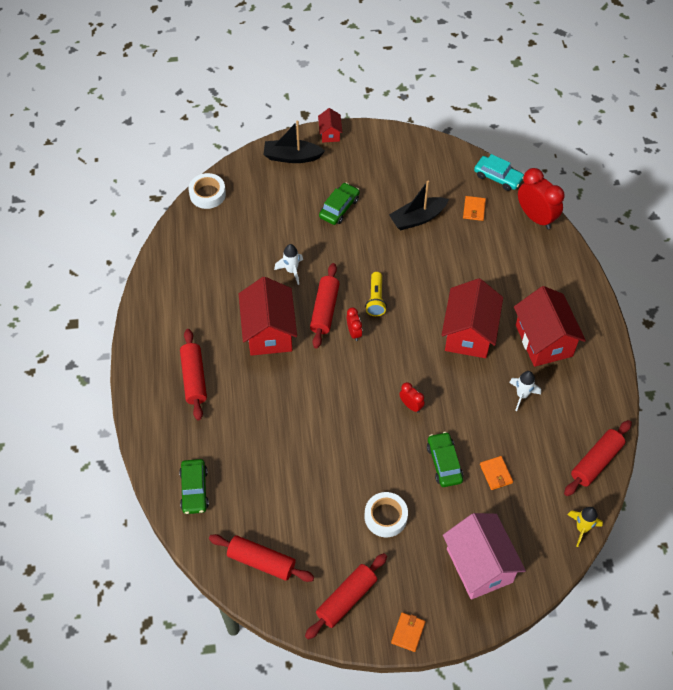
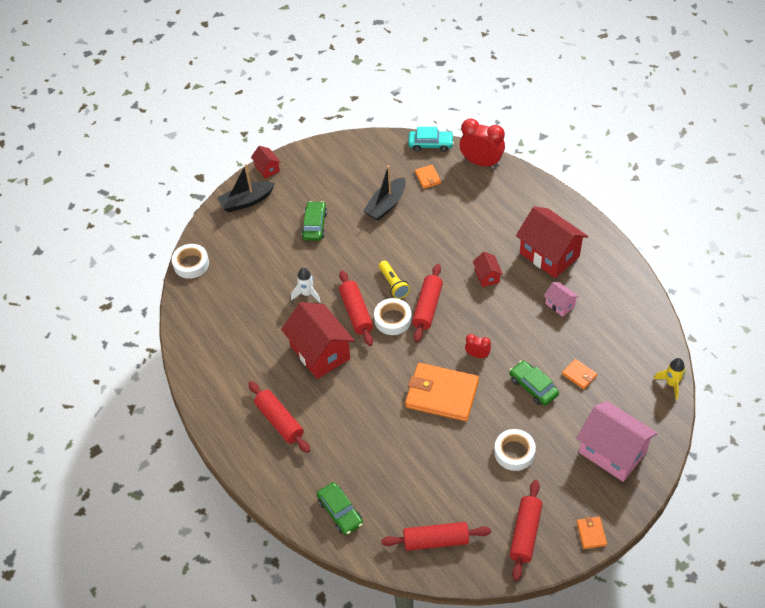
camera: 25 degrees left, 5 degrees down
(354, 333) = (393, 319): red clock -> white tape
(354, 427) = (442, 394): none -> orange wallet
(469, 333) = (487, 276): red house -> red house, size x0.48
(522, 395) = (560, 305): white rocket -> pink house
(596, 462) = (649, 328): red rolling pin -> red rolling pin (427, 307)

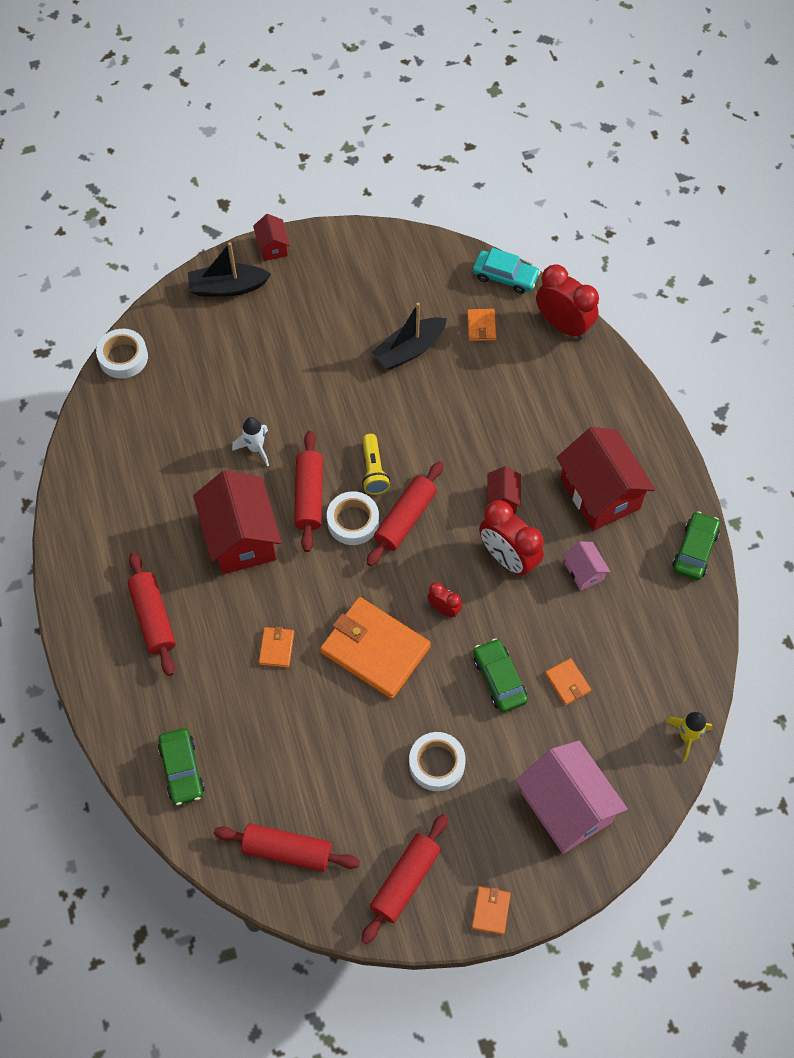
camera: 15 degrees right, 10 degrees up
(314, 225) = (303, 350): green car -> green car (695, 550)
(374, 414) = (276, 648): none -> orange wallet
(506, 311) = (508, 558): none -> red clock

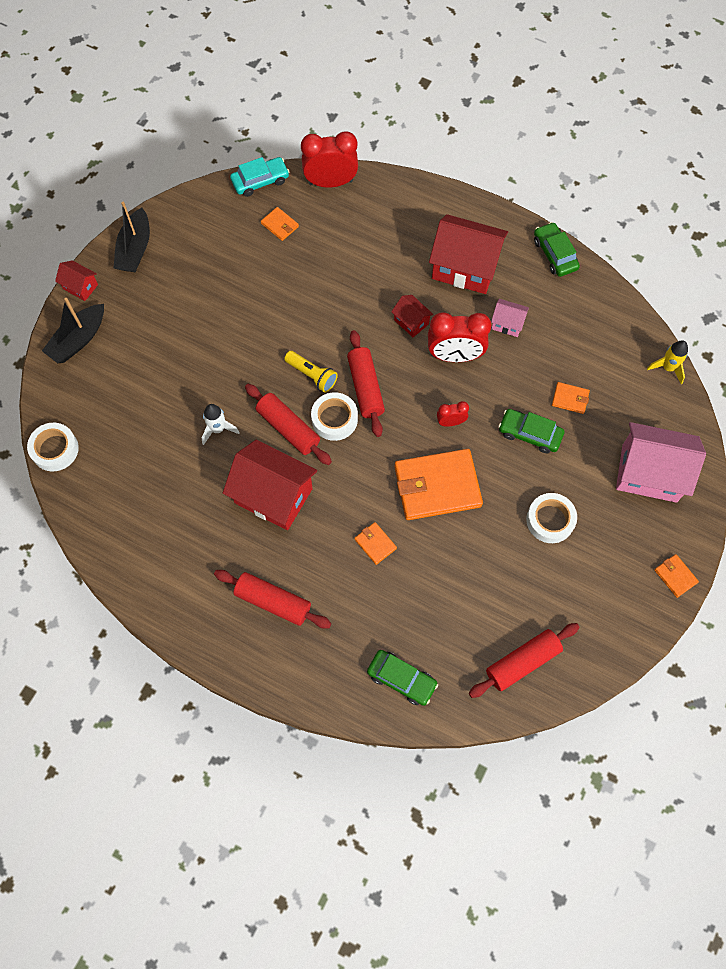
camera: 45 degrees left, 5 degrees up
(405, 881) = (609, 608): red rolling pin -> none
(409, 350) = (250, 278): black boat -> black boat (135, 249)

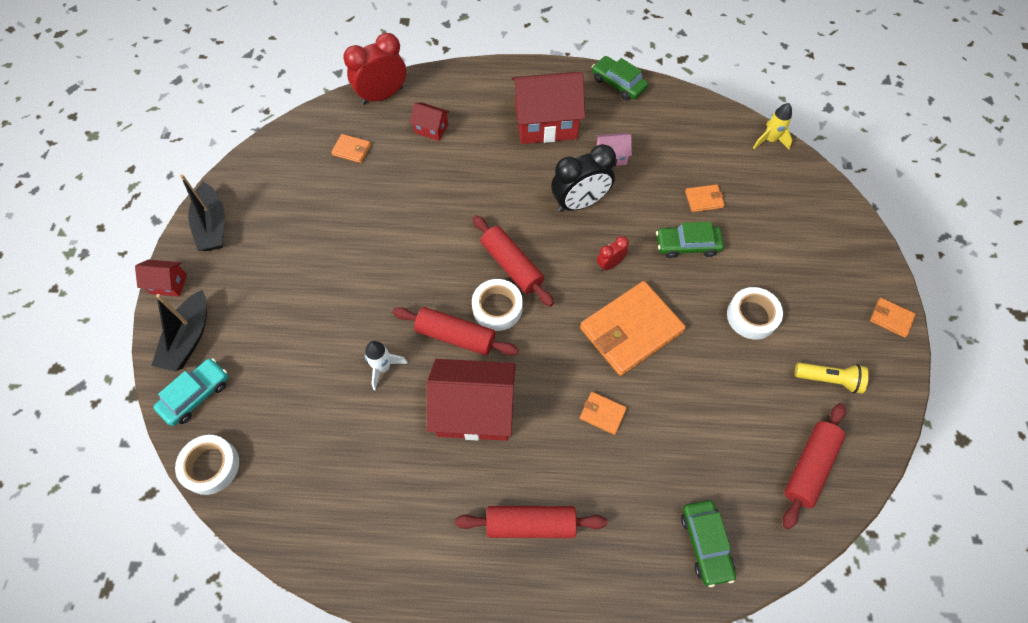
camera: 25 degrees left, 5 degrees down
(260, 181) = (313, 118): turquoise car -> turquoise car (196, 395)
(312, 375) = (453, 275): yellow flashlight -> yellow flashlight (828, 379)
(401, 679) = (705, 543): green car -> green car turned 75 degrees clockwise
(411, 322) = (523, 189): red house -> red house (431, 129)
(455, 355) = (579, 203): red clock -> black clock
(649, 473) = (811, 236): pink house -> none

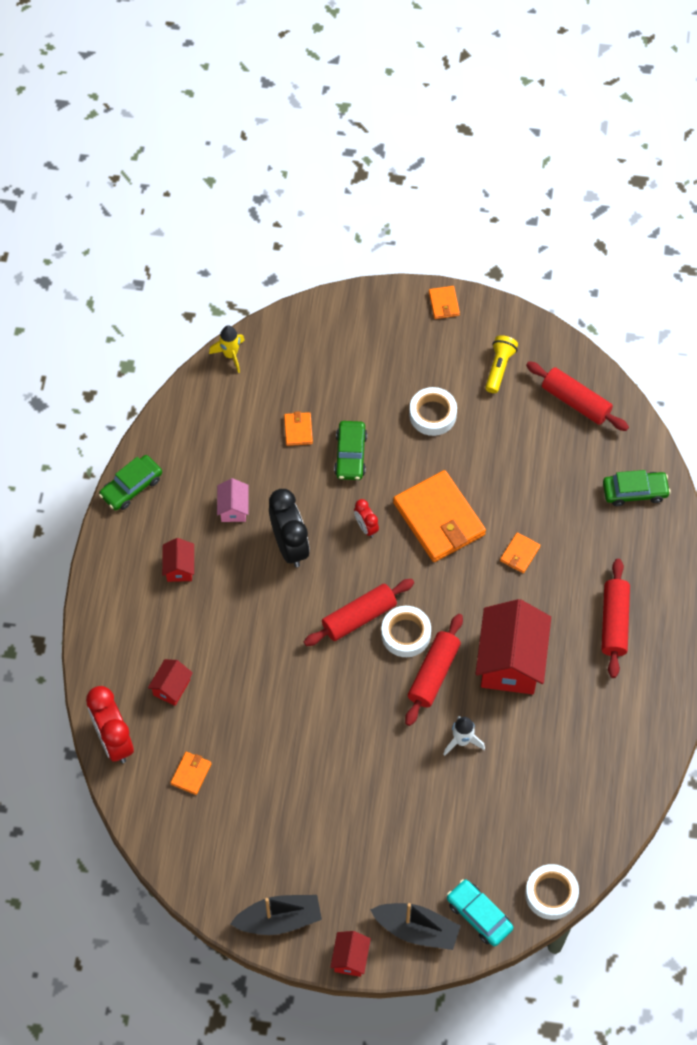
camera: 85 degrees left, 0 degrees up
(546, 123) = (179, 567): red house -> red house, size x0.48
(891, 318) = (444, 303): orange wallet -> orange wallet turned 45 degrees counterclockwise

